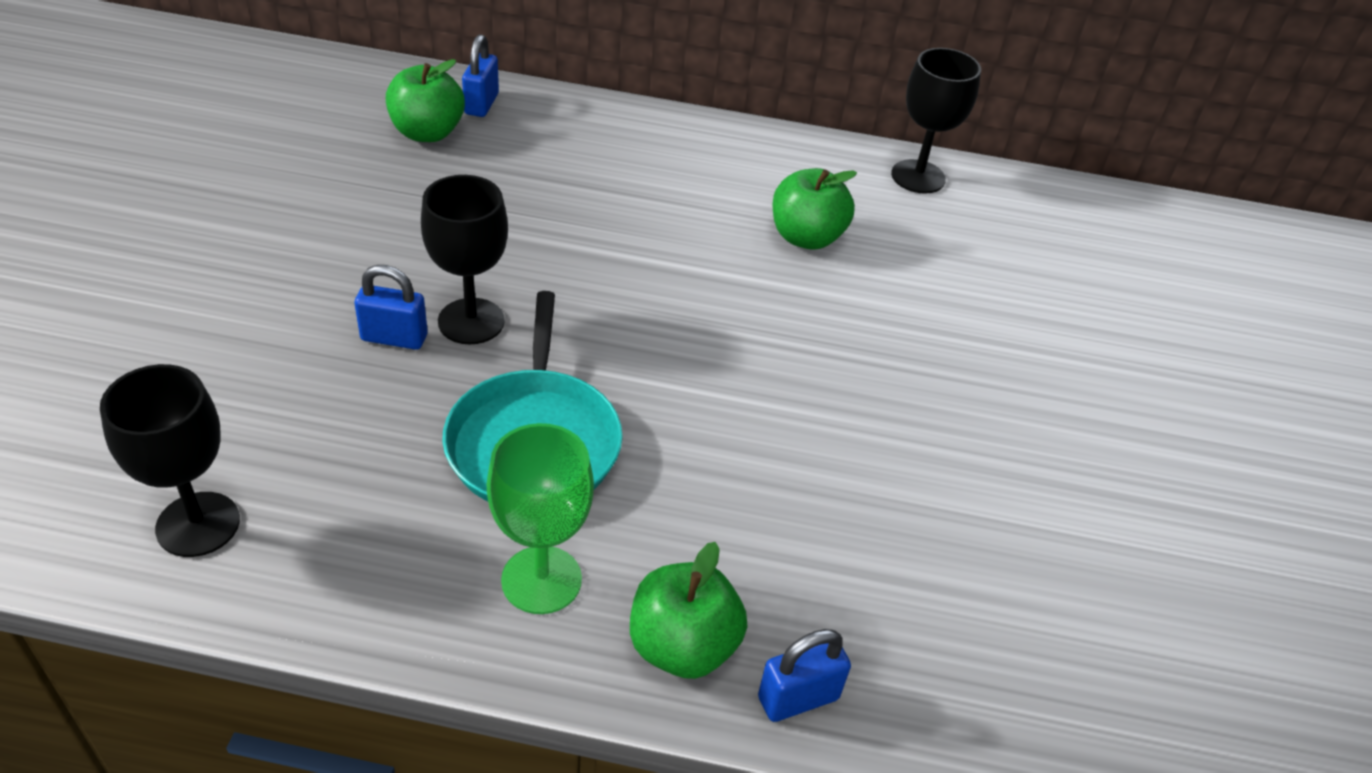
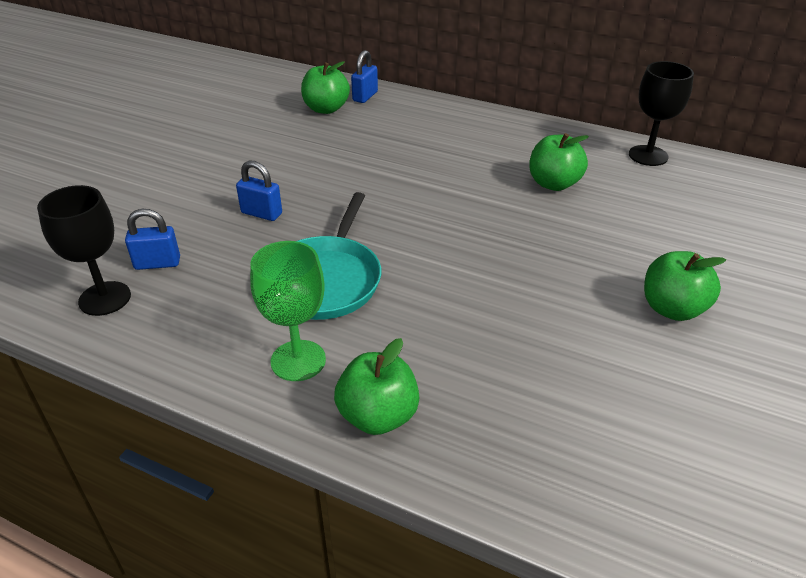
camera: 20 degrees right, 5 degrees down
(471, 321) = (312, 209): black goblet -> none
(798, 698) = (449, 464): blue padlock -> blue padlock (157, 263)
(1009, 418) = (672, 309): none -> green apple

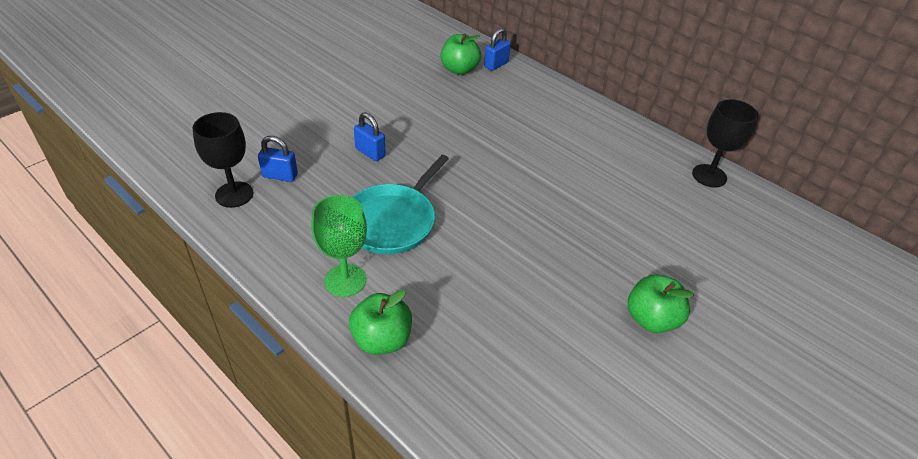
camera: 15 degrees right, 5 degrees up
(554, 184) = (612, 183): green apple -> none

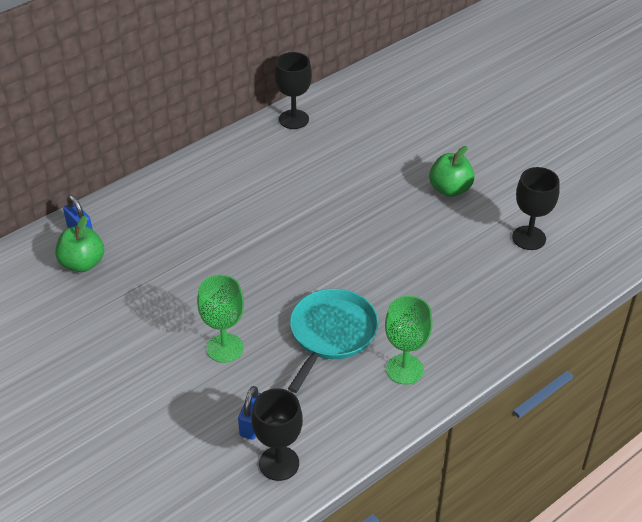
camera: 80 degrees left, 0 degrees up
(370, 152) = (225, 348): blue padlock -> green goblet
(382, 340) = (469, 346): green apple -> none
(393, 221) = (331, 334): turquoise pan -> turquoise pan turned 105 degrees counterclockwise
(587, 410) = (529, 238): none -> black goblet

